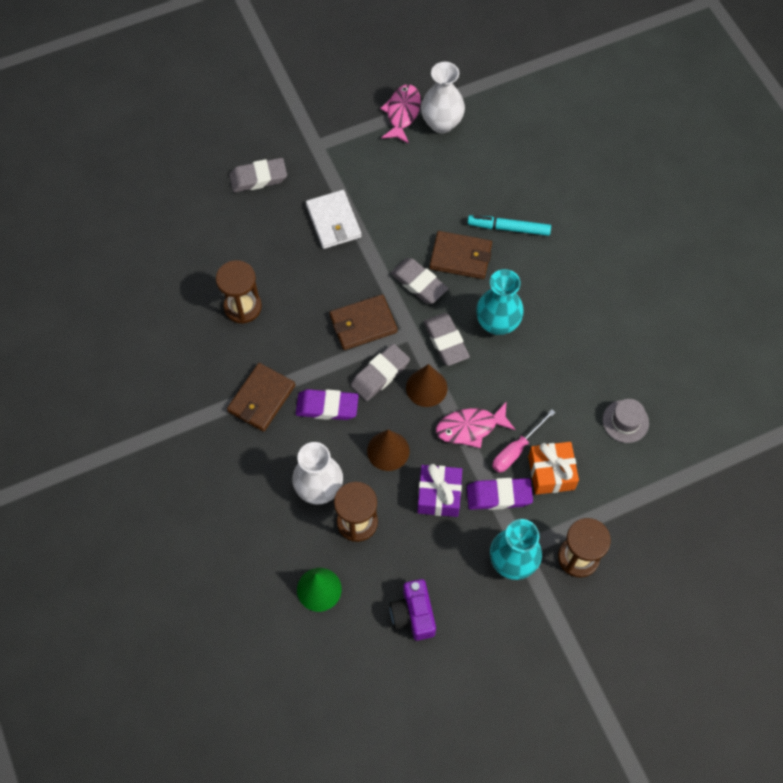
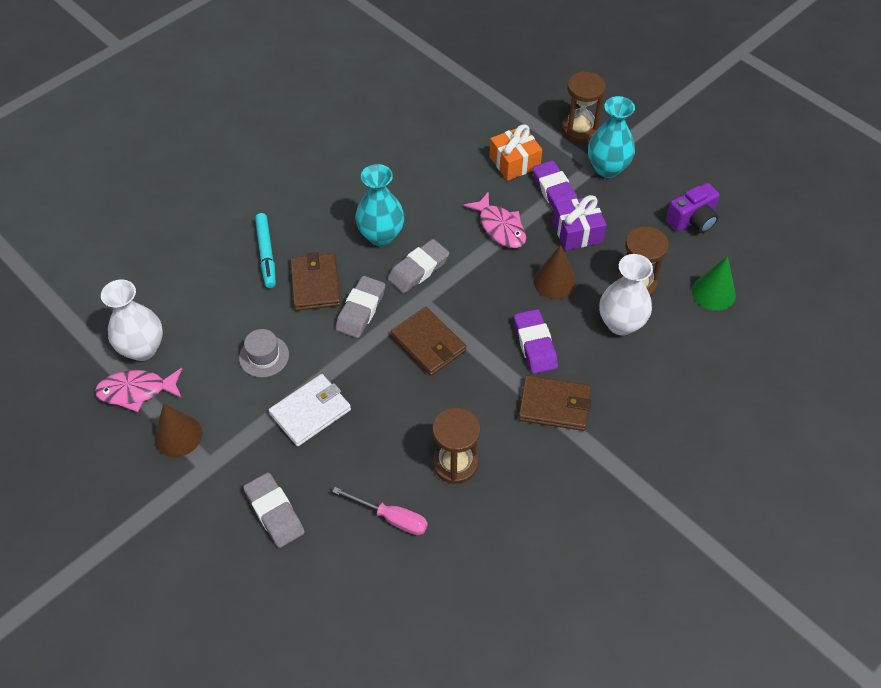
camera: 110 degrees left, 10 degrees down
(380, 374) = (479, 312): grey eraser -> none
(426, 387) = (475, 271): brown cone -> brown cone (178, 435)
(516, 450) = (505, 190): pink screwdriver -> pink screwdriver (391, 518)
(625, 421) = (441, 126): grey hat -> grey hat (264, 356)

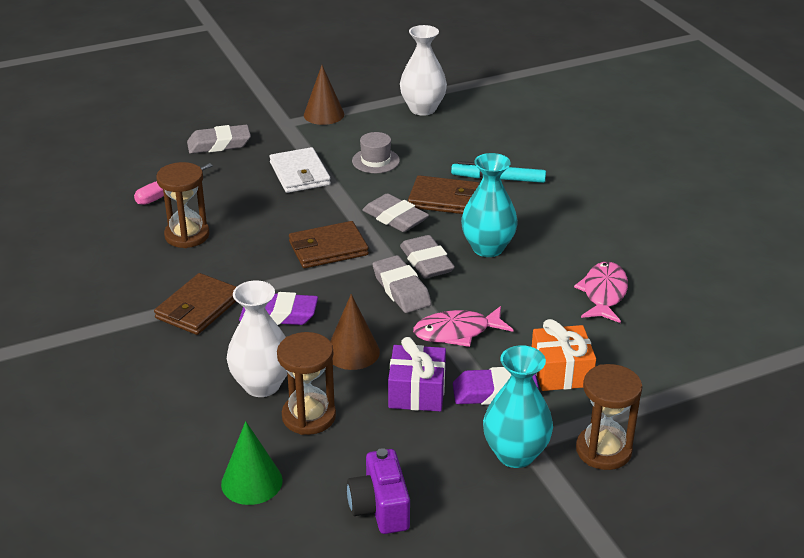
camera: 110 degrees right, 20 degrees down
(136, 391) = (380, 102): pink fish -> pink fish (603, 293)
(463, 275) = (401, 289): none -> grey eraser

